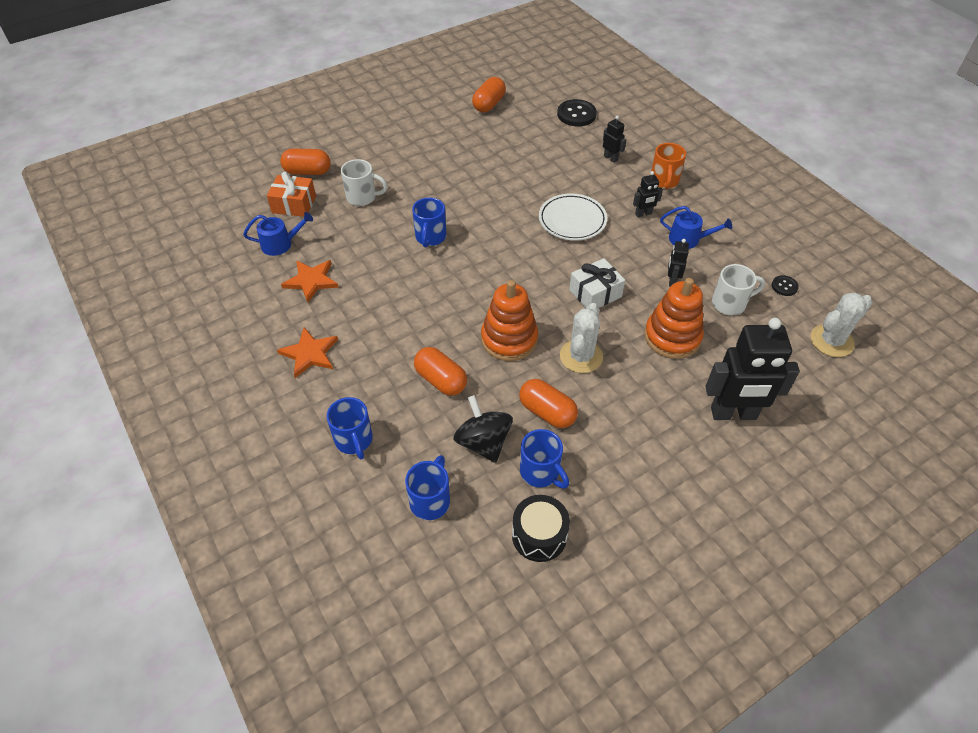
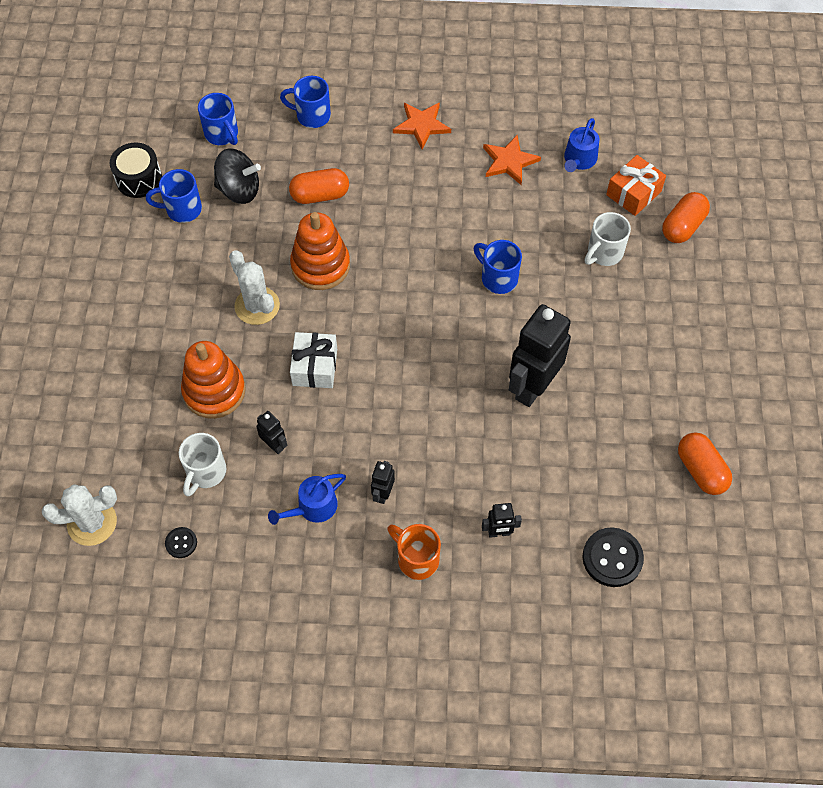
camera: 125 degrees right, 10 degrees up
(547, 412) = (227, 246): orange capsule -> none
(572, 220) = (427, 417): white plate -> none
(733, 414) = (105, 374): black robot -> black robot (532, 387)
(831, 341) = (92, 522): white cactus -> white cactus turned 75 degrees clockwise

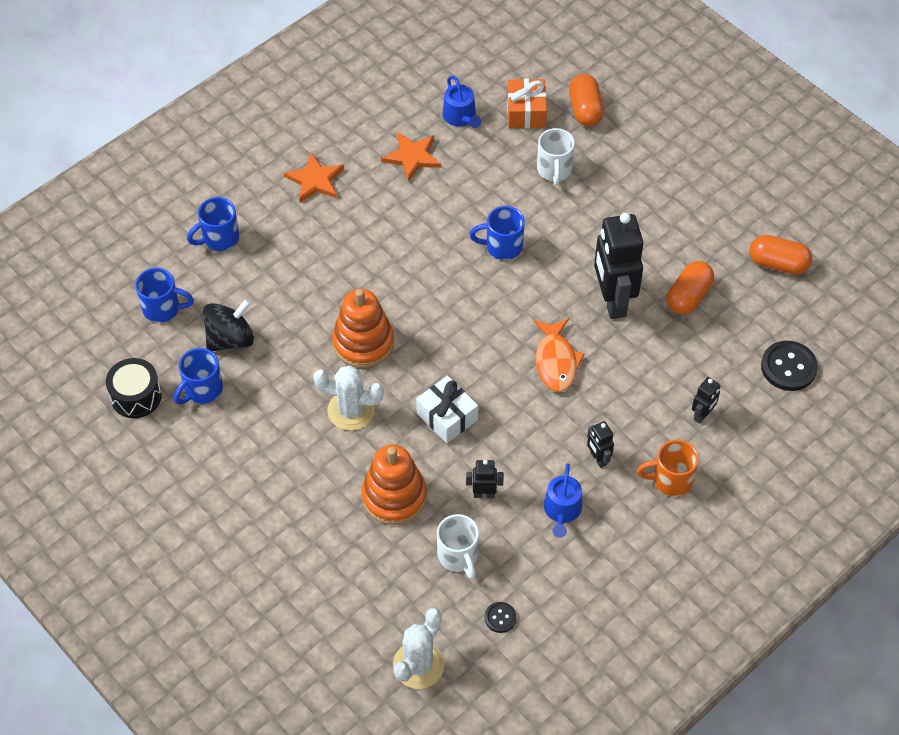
camera: 45 degrees left, 5 degrees down
(320, 195) = (299, 292): orange capsule -> orange capsule (688, 296)
(437, 395) = (556, 361): none -> orange fish

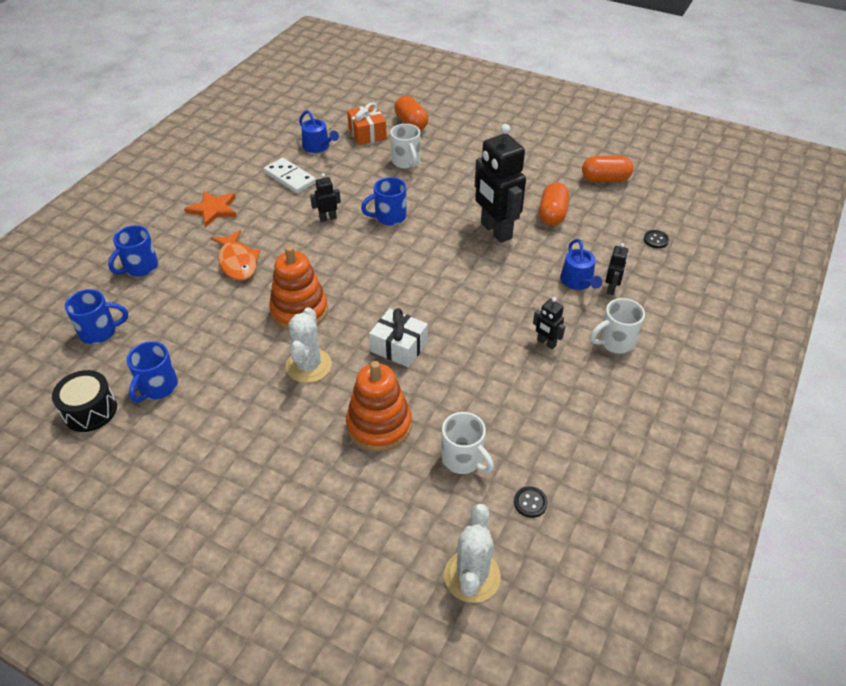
camera: 20 degrees left, 10 degrees down
(230, 339) = (173, 339): black spinning top -> none
(351, 410) = (309, 366): white cactus -> white cactus turned 75 degrees counterclockwise
(412, 157) = (290, 178): orange star -> white domino
(484, 494) = (461, 399): black robot -> black robot (328, 218)
(556, 361) = (472, 282): orange fish -> orange fish (237, 262)
(562, 510) = (538, 392): blue watering can -> blue watering can (578, 281)
(670, 480) = (615, 342): orange mug -> white mug
(788, 367) = (656, 240): black button -> black button, size x0.53

